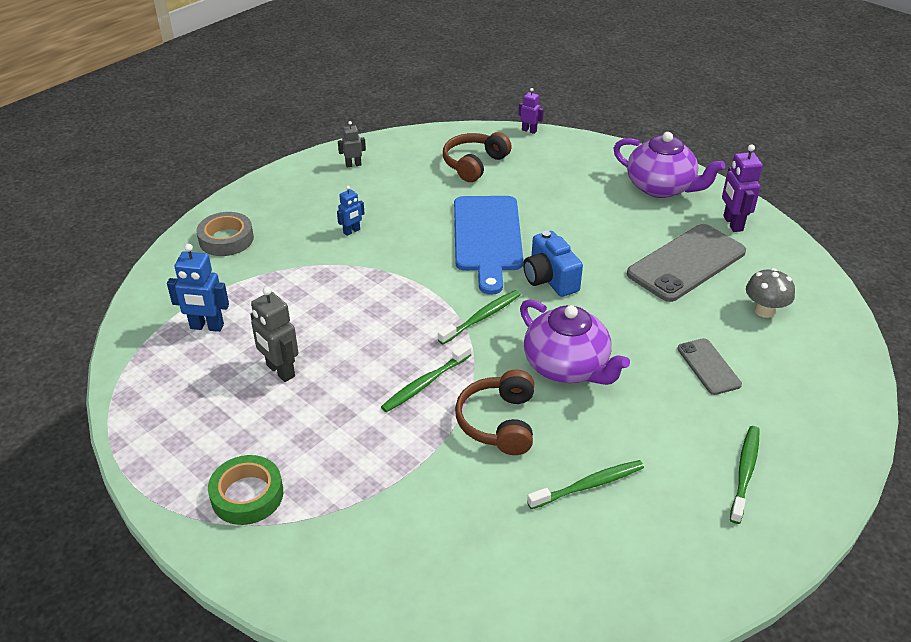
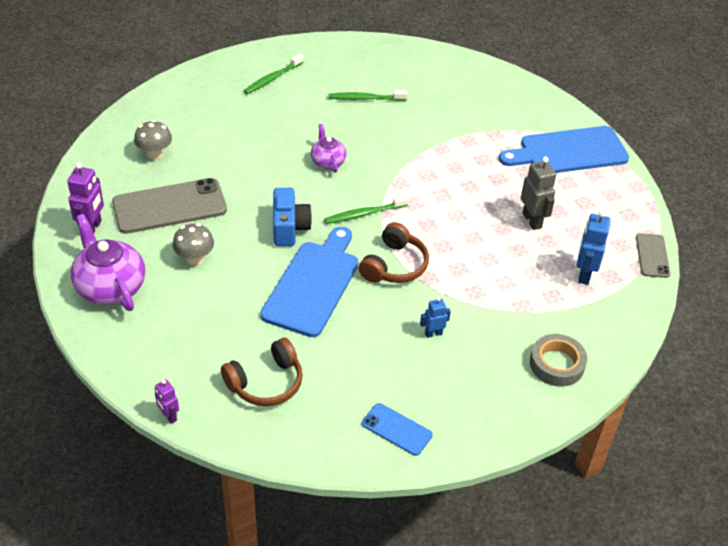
camera: 160 degrees left, 5 degrees up
(207, 327) = (584, 274): blue robot -> blue robot turned 105 degrees counterclockwise
(247, 495) = (568, 152): green tape -> blue cutting board
(353, 165) = (396, 429): grey robot -> blue phone
(425, 383) = (431, 180): green toothbrush -> none
(499, 422) = (396, 143): brown headphones -> brown headphones (394, 265)
(567, 367) = (328, 161): purple teapot -> purple teapot, size x0.56
(614, 227) = (195, 258): none -> grey mushroom
(708, 366) = (234, 133): grey phone -> grey phone (652, 255)

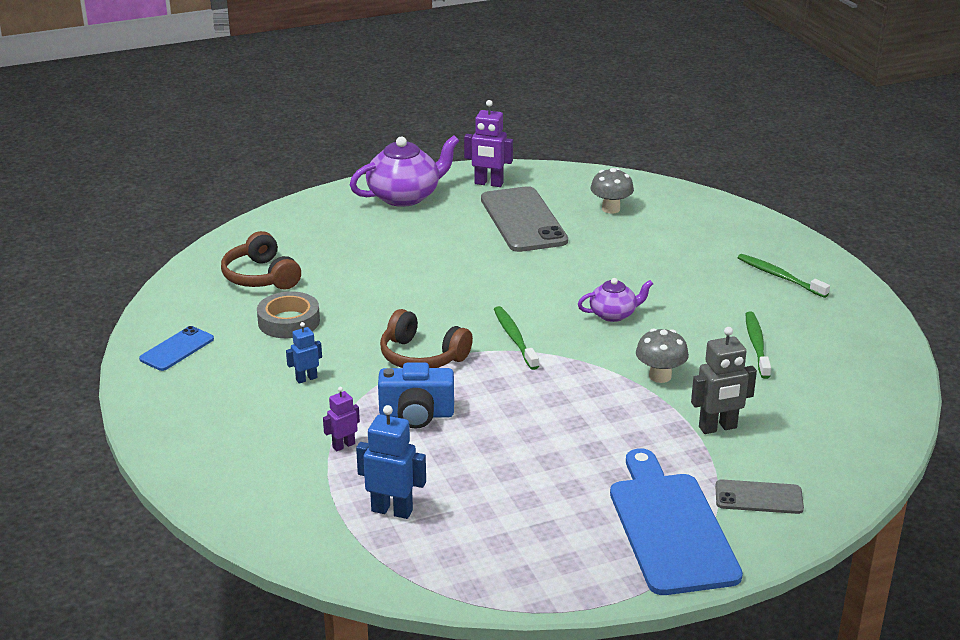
camera: 95 degrees right, 15 degrees down
(169, 416) = (234, 230): purple robot -> purple robot (343, 445)
(195, 258) = (441, 236): grey mushroom -> grey mushroom (660, 376)
(289, 228) = (489, 289): blue camera -> blue camera (416, 415)
(313, 284) = (395, 303): blue cutting board -> none
(433, 333) = (306, 379): blue robot -> blue robot turned 105 degrees counterclockwise
(532, 220) = (504, 473): grey robot -> grey robot (718, 428)
(557, 364) = (236, 468): grey tape -> grey tape (289, 321)
(652, 255) = (425, 587): grey phone -> grey phone (758, 497)

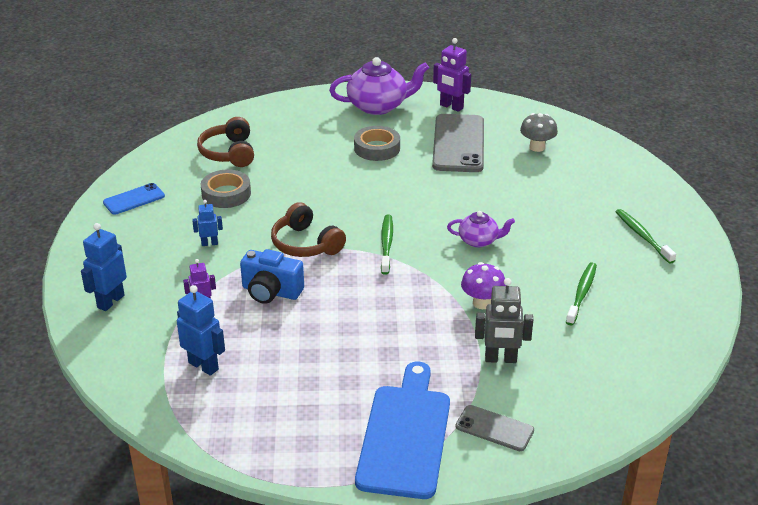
camera: 20 degrees right, 5 degrees up
(227, 467) = (110, 301): none -> blue robot
(434, 241) = (377, 148): none -> grey tape
(660, 376) = (482, 303): grey mushroom -> purple mushroom

